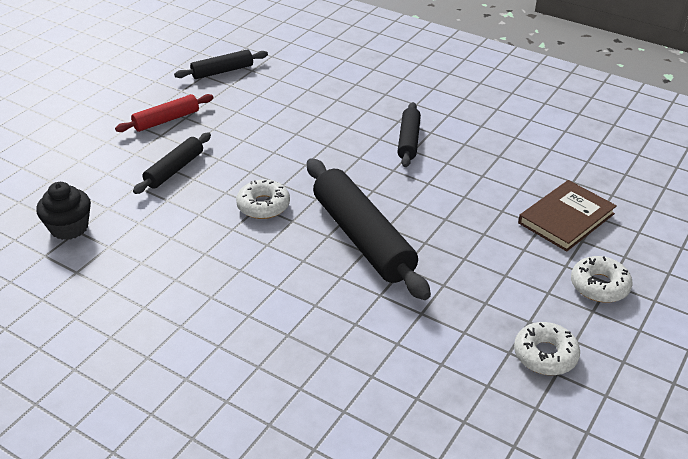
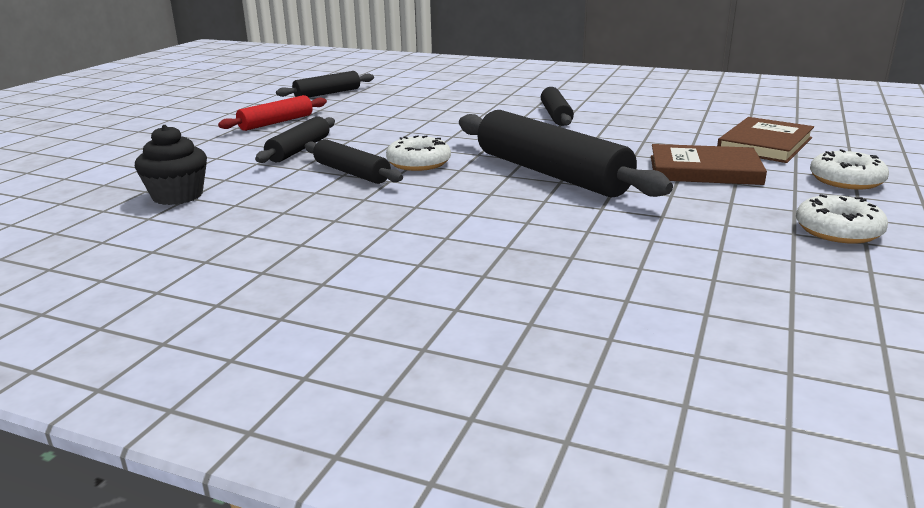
camera: 10 degrees left, 15 degrees down
(206, 213) = (351, 173): none -> black rolling pin
(490, 252) = (704, 170): none -> brown book

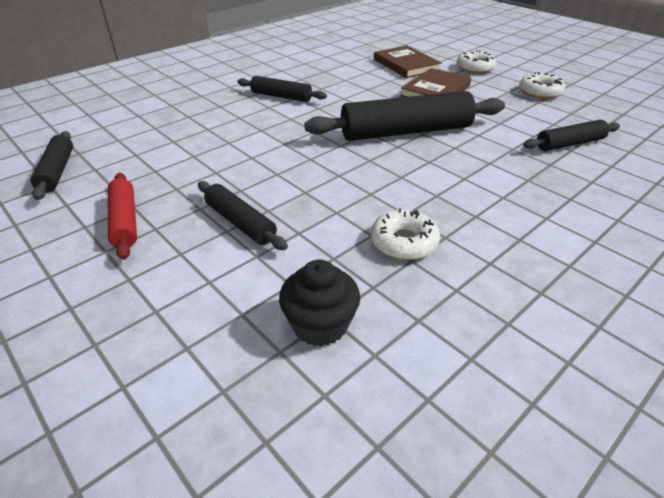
camera: 65 degrees left, 15 degrees up
(351, 173) = (337, 207): black rolling pin -> black rolling pin (569, 144)
(419, 163) = (339, 172): white donut -> white donut (404, 242)

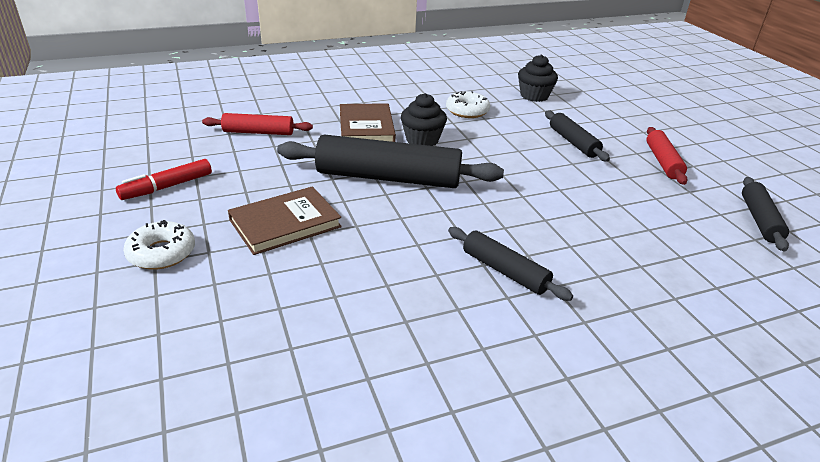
camera: 160 degrees left, 5 degrees down
(406, 65) = (252, 295): brown book -> brown book (366, 127)
(416, 177) = (422, 140): none -> black cupcake
(540, 92) = (167, 187): white donut -> red marker
(569, 144) = (258, 132): black rolling pin -> red rolling pin

